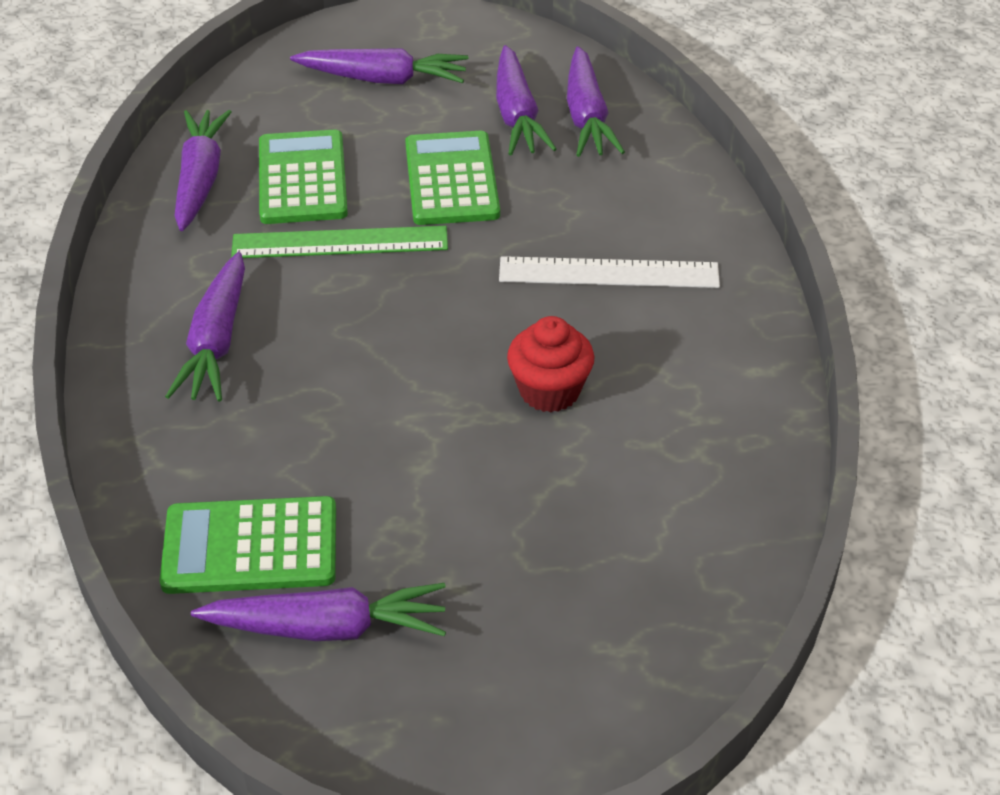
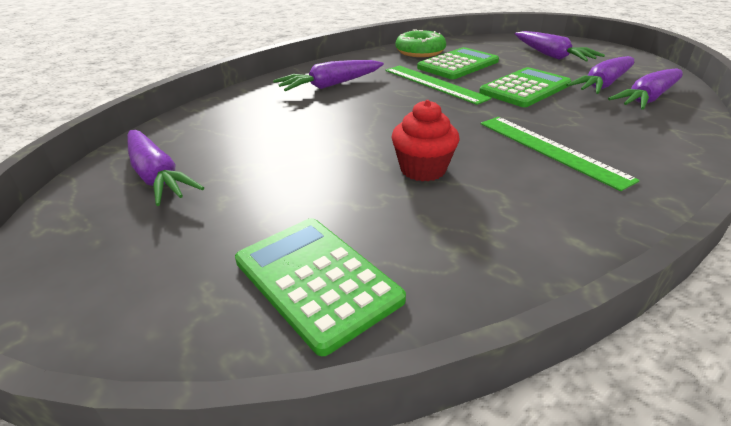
camera: 55 degrees right, 10 degrees down
(200, 179) = (420, 52): purple carrot -> green donut
(250, 547) = (203, 137): green calculator -> green calculator (316, 280)
(609, 273) = (550, 149): white ruler -> green ruler

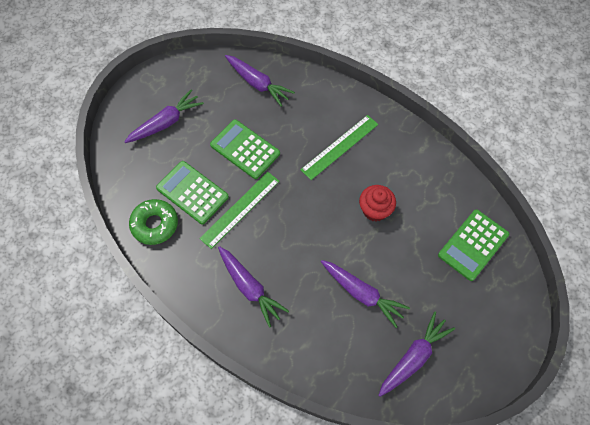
camera: 100 degrees left, 30 degrees up
(603, 85) = (233, 102): purple carrot -> purple carrot (362, 294)

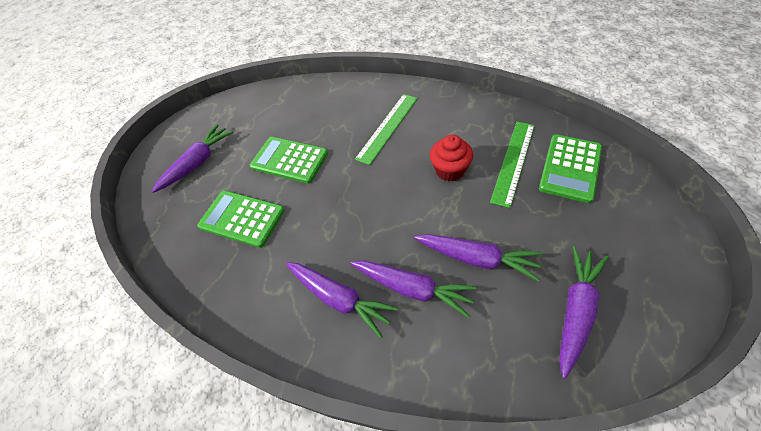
camera: 10 degrees left, 10 degrees down
(155, 224) = (204, 266): green donut -> none
(240, 209) = (301, 217): green ruler -> green ruler (513, 162)
(258, 84) = (285, 103): purple carrot -> purple carrot (412, 288)

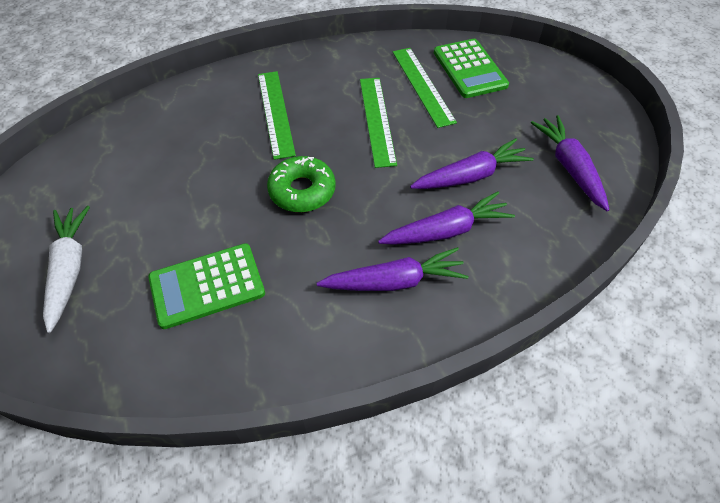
camera: 50 degrees left, 0 degrees up
(198, 163) = (69, 269): purple carrot -> white carrot
(289, 160) = (197, 199): green calculator -> none
(349, 192) = (302, 191): none -> green donut
(450, 170) = (377, 120): red cupcake -> green ruler

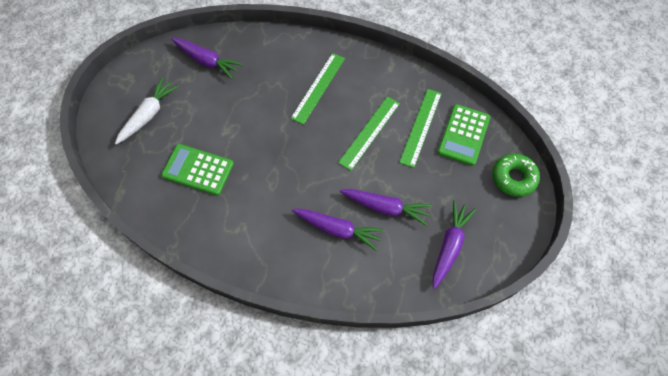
camera: 40 degrees right, 10 degrees up
(302, 191) = (287, 149): green donut -> green donut (513, 178)
(394, 281) = (284, 236): purple carrot -> purple carrot (207, 61)

